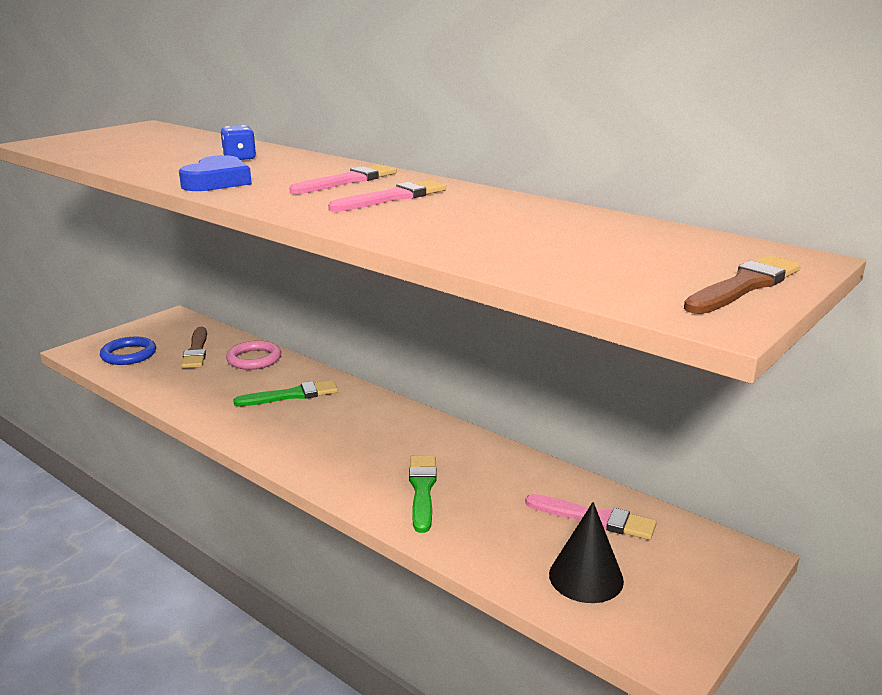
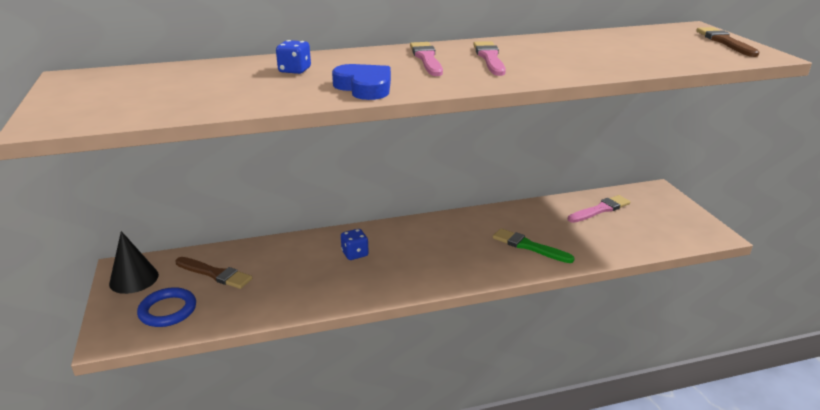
camera: 55 degrees left, 5 degrees up
(254, 359) = (272, 252): pink ring -> none
(291, 395) = (355, 254): green brush -> blue dice
(586, 577) = (647, 231): black cone -> black cone (134, 279)

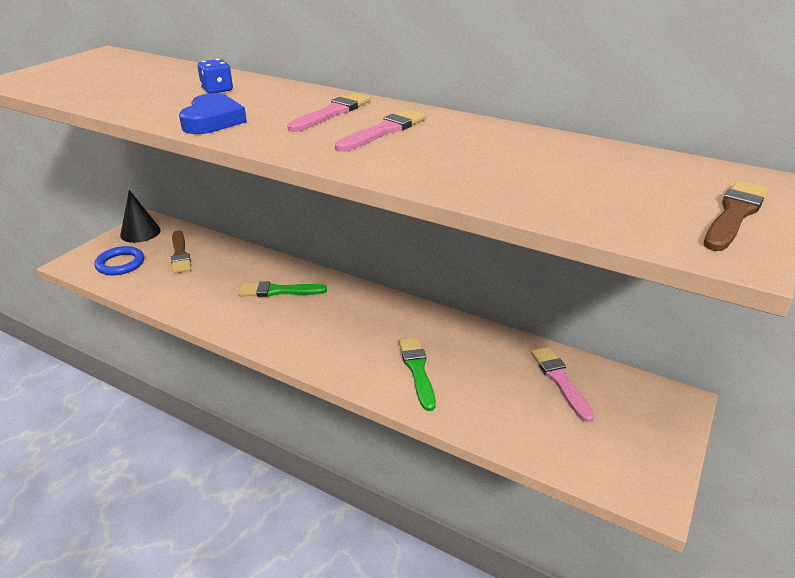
camera: 45 degrees right, 5 degrees up
(355, 254) = (278, 291): blue dice -> green brush
(600, 209) = (560, 380): pink brush -> pink brush turned 120 degrees counterclockwise

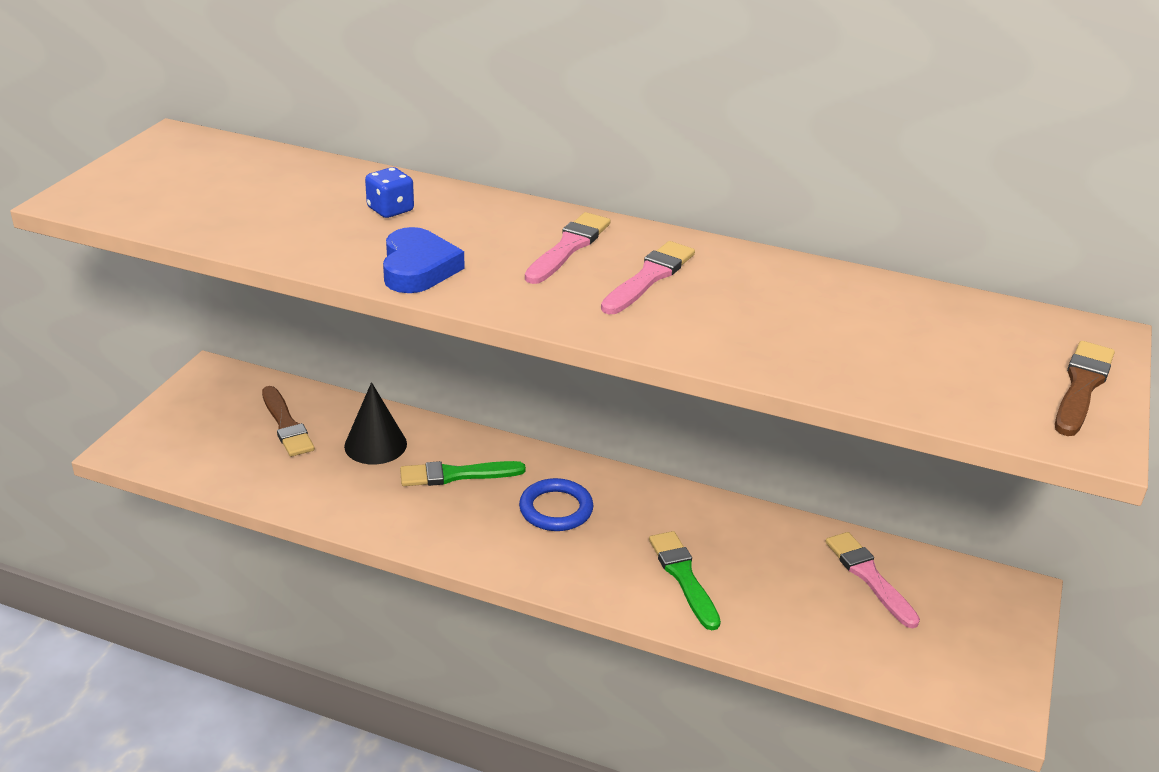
camera: 10 degrees left, 0 degrees up
(120, 264) = (201, 446): blue ring -> blue ring (556, 509)
(140, 232) = (208, 392): black cone -> black cone (375, 445)

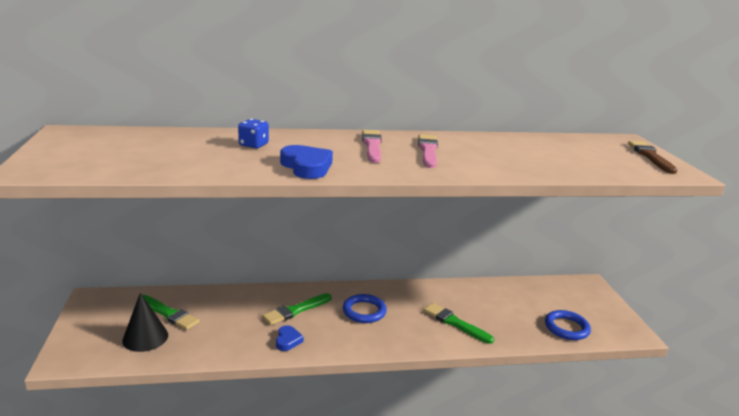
camera: 30 degrees left, 10 degrees down
(286, 425) = (169, 314): brown brush -> green brush
(375, 445) = (234, 309): black cone -> black cone (145, 337)
(408, 517) = (288, 340): none -> blue heart
(869, 577) = (530, 296): pink brush -> none
(876, 653) = (566, 328): none -> blue ring

